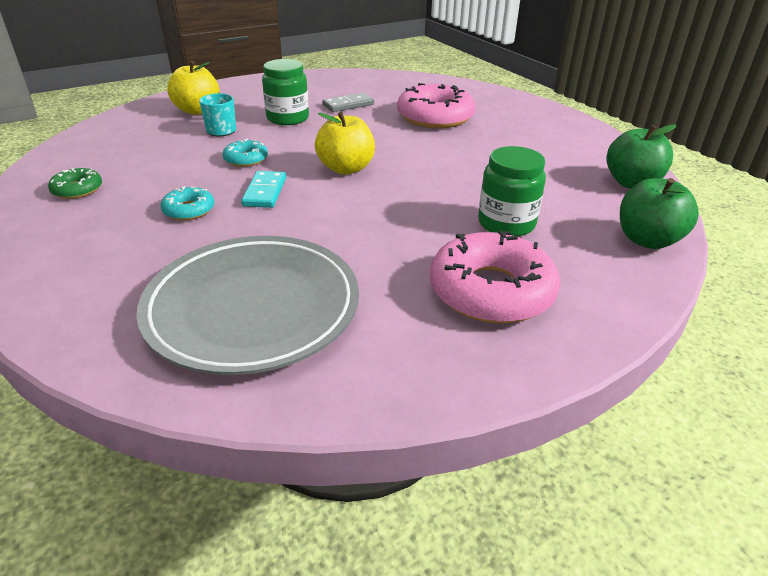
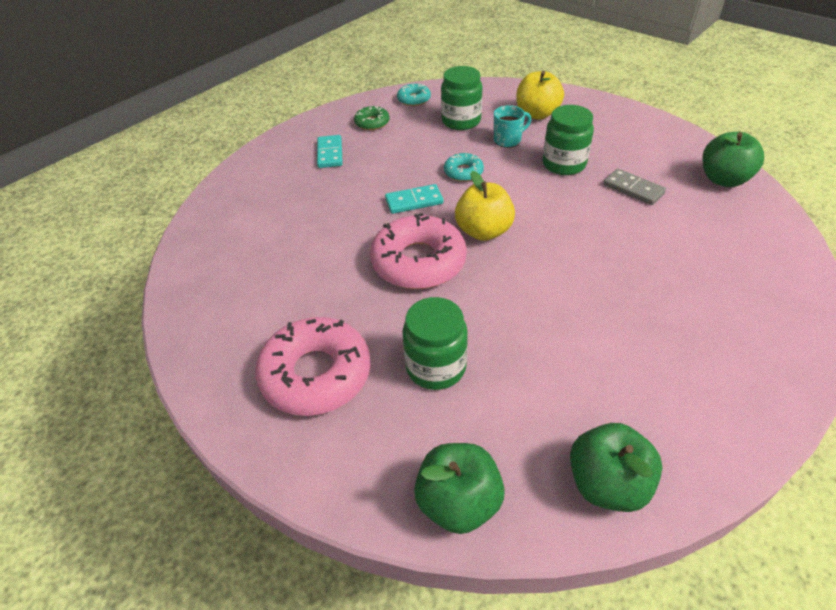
camera: 75 degrees right, 10 degrees up
(102, 227) = (330, 153): none -> turquoise domino
(156, 143) = (461, 121): none -> green jar
(189, 210) = (368, 177): turquoise donut -> turquoise donut (414, 99)
(253, 308) = (260, 250): grey plate -> none
(366, 79) = (723, 179): none -> green apple
(435, 117) = (660, 260): pink donut -> pink donut (418, 262)

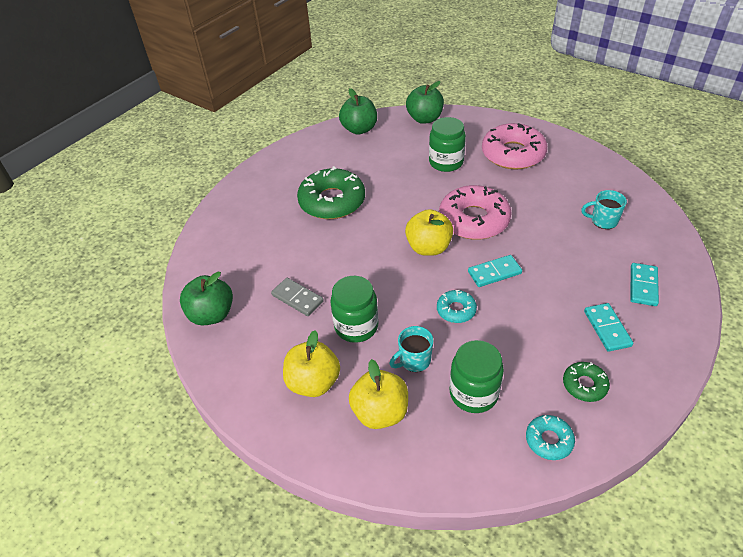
camera: 175 degrees right, 0 degrees up
(258, 249) = (603, 221): none -> turquoise mug
(271, 182) = (643, 286): none -> turquoise domino
(596, 130) = (313, 382): none -> yellow apple
(624, 306) = (332, 201): none -> green donut

